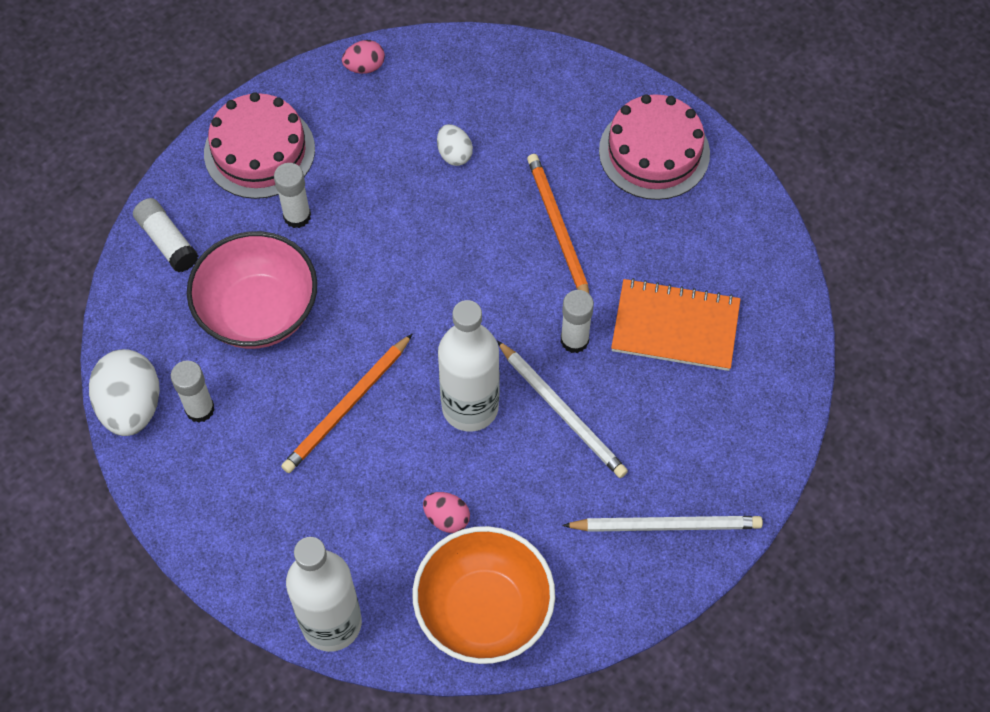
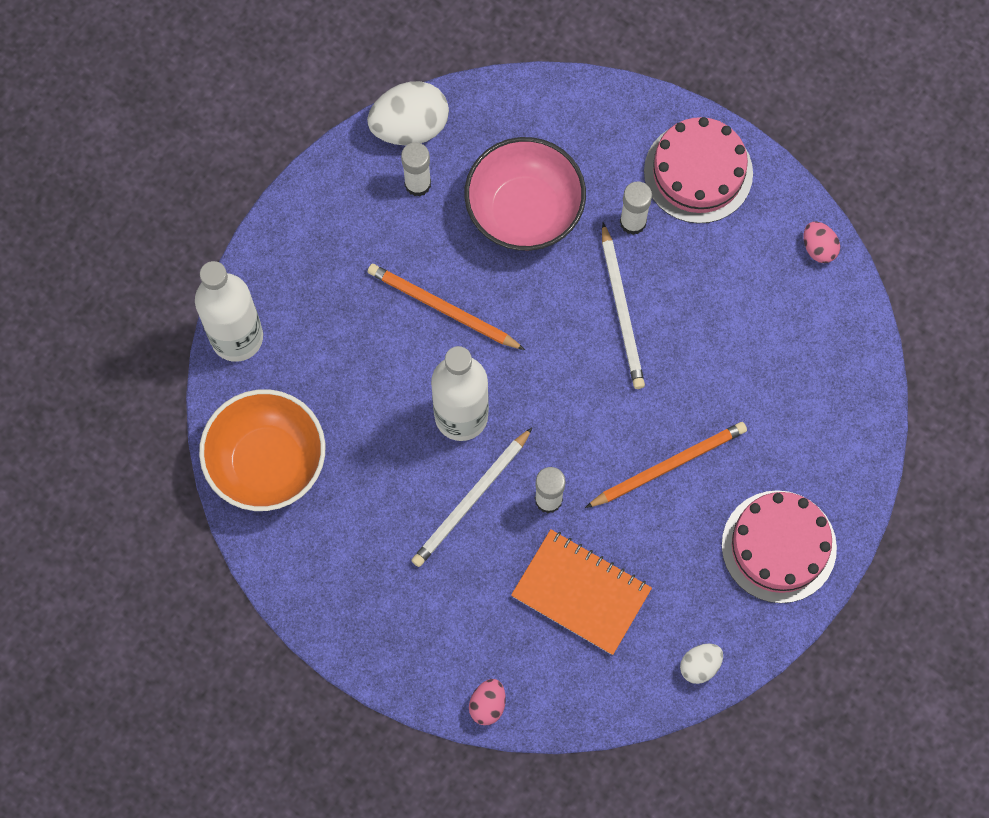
camera: 80 degrees right, 10 degrees up
(167, 241) = (582, 115): white glue stick -> none
(447, 518) = (348, 415): pink egg -> pink egg (487, 705)
(454, 154) = (734, 353): white egg -> white egg (700, 666)
(666, 525) = (373, 610): white pencil -> white pencil (622, 310)
(675, 327) = (581, 592): orange notebook -> orange notebook turned 60 degrees counterclockwise

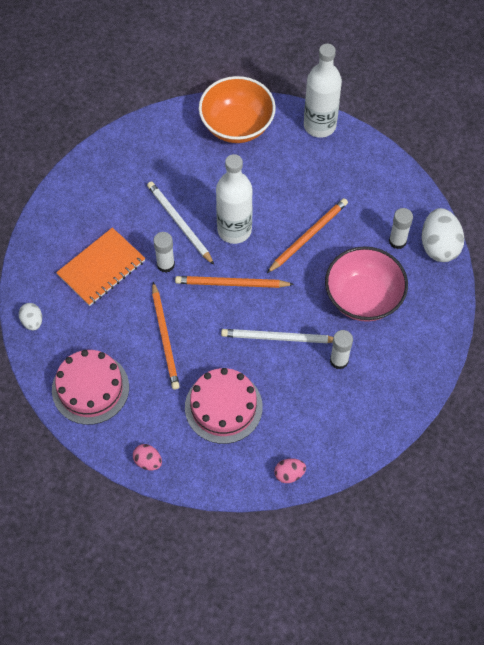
camera: 105 degrees right, 10 degrees down
(487, 705) = (53, 203): pink egg -> pink egg (148, 461)
(553, 396) = (231, 284): none -> orange pencil
(698, 172) = (365, 411): pink cake -> pink cake (223, 407)

